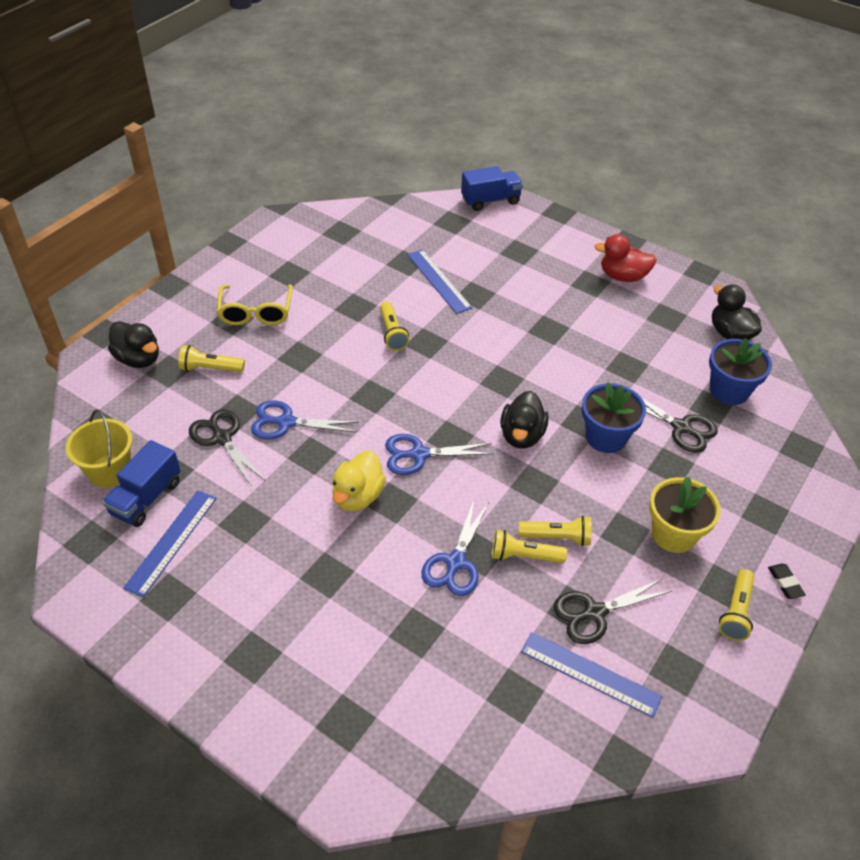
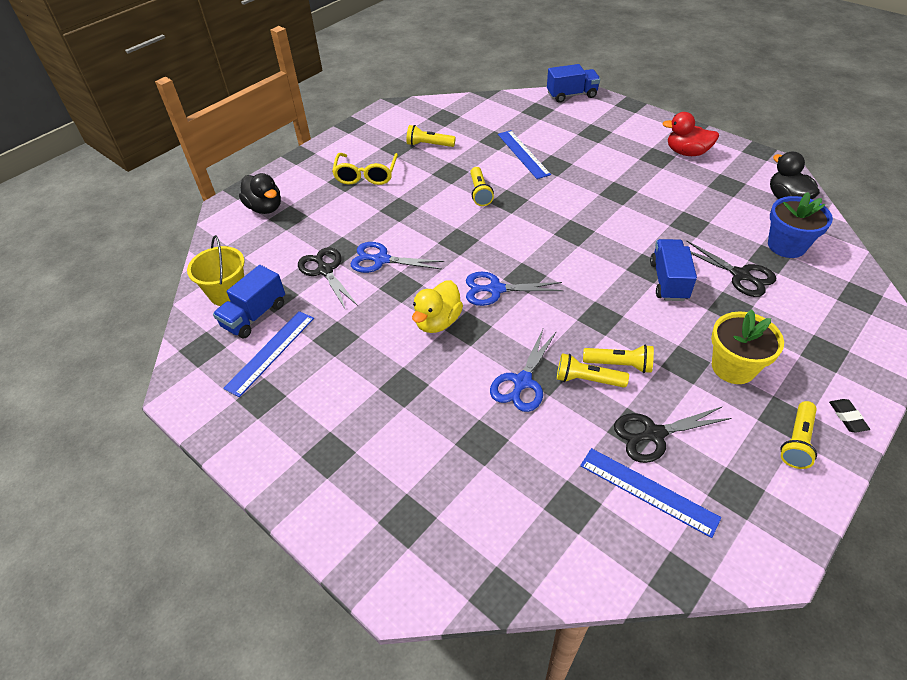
camera: 10 degrees right, 0 degrees up
(210, 368) = (323, 216): yellow flashlight -> yellow flashlight (429, 145)
(522, 435) = (590, 277): black duck -> none
(606, 437) = (668, 281): blue flower pot -> blue truck

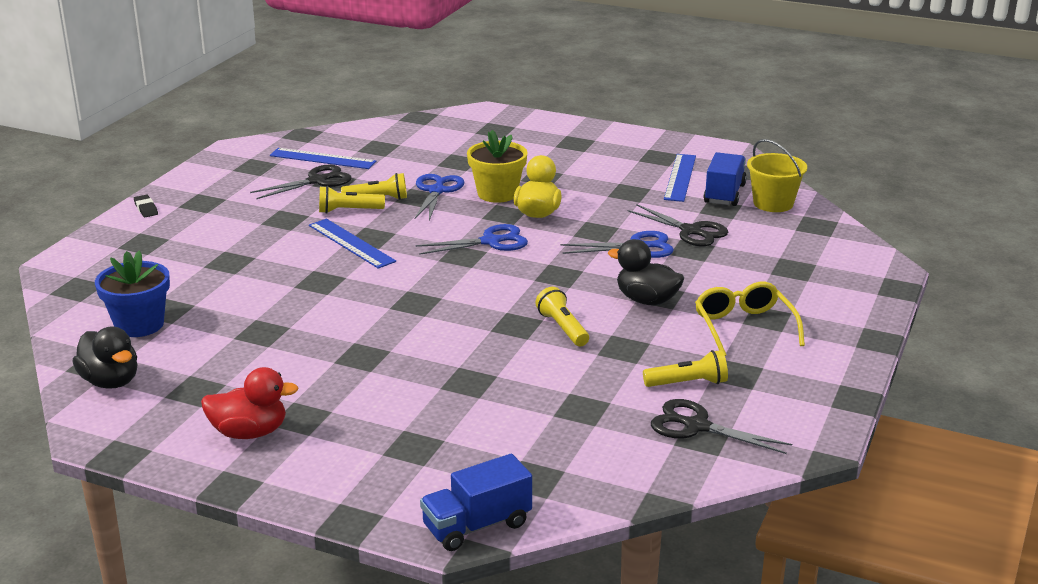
camera: 160 degrees right, 20 degrees down
(265, 208) = (835, 273): black duck -> black duck (646, 300)
(523, 154) = (525, 391): blue ruler -> blue ruler (351, 243)
(668, 281) = (296, 273): blue truck -> none
(733, 367) = (239, 223): yellow flower pot -> yellow flower pot (497, 194)
(740, 275) = (210, 289): black scissors -> black scissors (697, 426)
(796, 441) = (197, 192): yellow flashlight -> none

